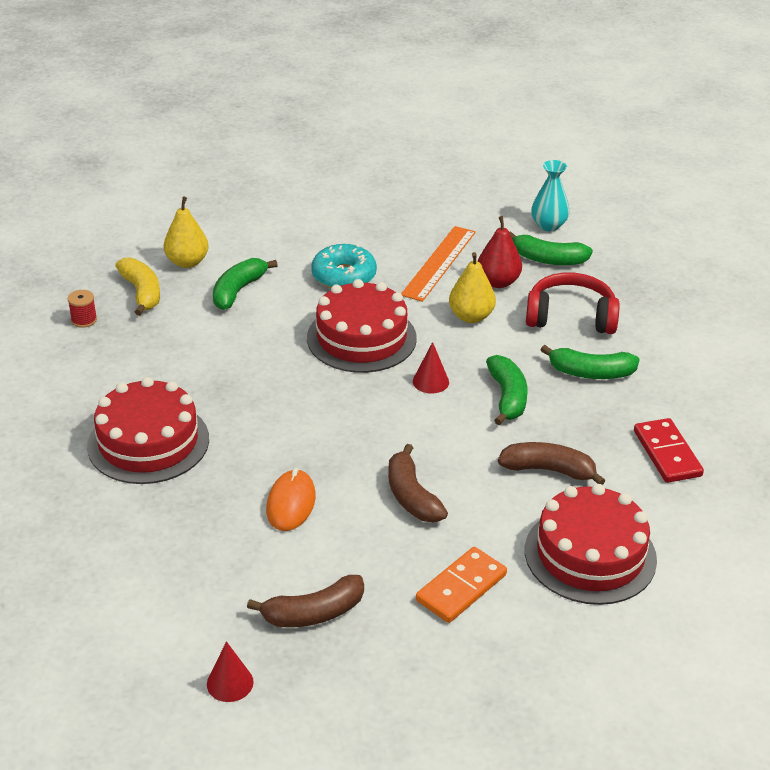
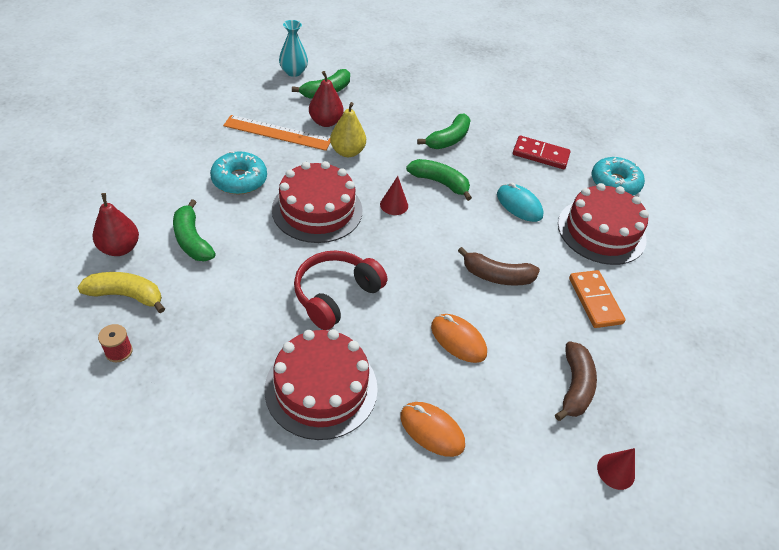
camera: 60 degrees left, 10 degrees up
(164, 530) = (432, 430): none -> orange mouse
(187, 262) = (120, 248): yellow pear -> red pear
(439, 263) = (277, 132): orange ruler -> orange ruler turned 45 degrees counterclockwise
(548, 470) = (519, 205): brown banana -> turquoise mouse
(570, 317) = (390, 116): red headphones -> red headphones (335, 295)
(701, 537) = (615, 183): none -> turquoise donut

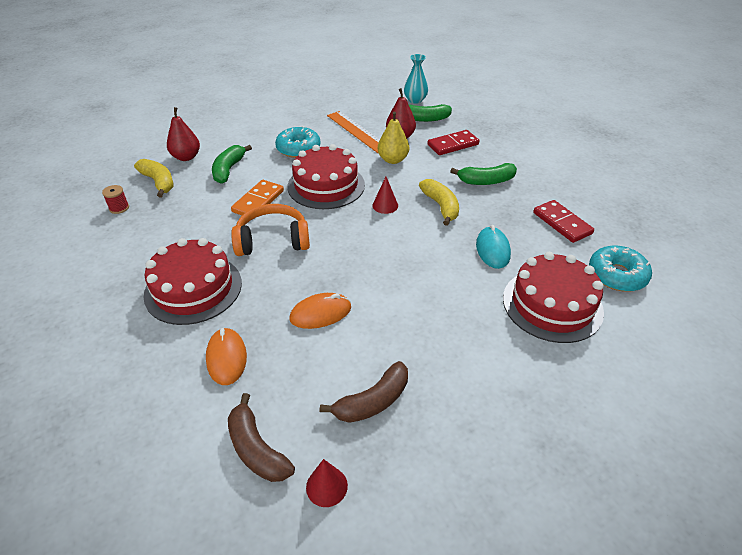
camera: 45 degrees right, 5 degrees down
(335, 295) = (273, 240): red headphones -> orange headphones
(382, 112) = (453, 145): none -> red domino
(440, 183) = (441, 206): green banana -> yellow banana
(458, 340) = (320, 313): orange mouse -> orange mouse turned 75 degrees clockwise
(497, 276) = (407, 288): brown banana -> brown banana (256, 449)
(595, 300) = (476, 352): orange domino -> orange domino (258, 201)

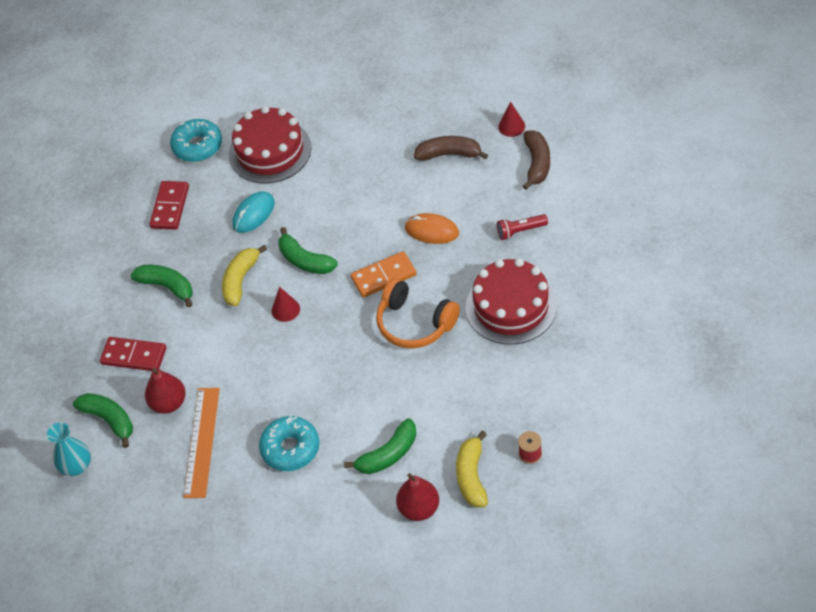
camera: 135 degrees left, 10 degrees up
(226, 358) = (520, 231): orange mouse -> red flashlight
(258, 201) = (392, 383): orange domino -> orange domino (383, 276)
(326, 185) = (313, 368): red cake -> none
(393, 160) = (215, 369): yellow pear -> none
(408, 239) = (305, 260): none -> green banana

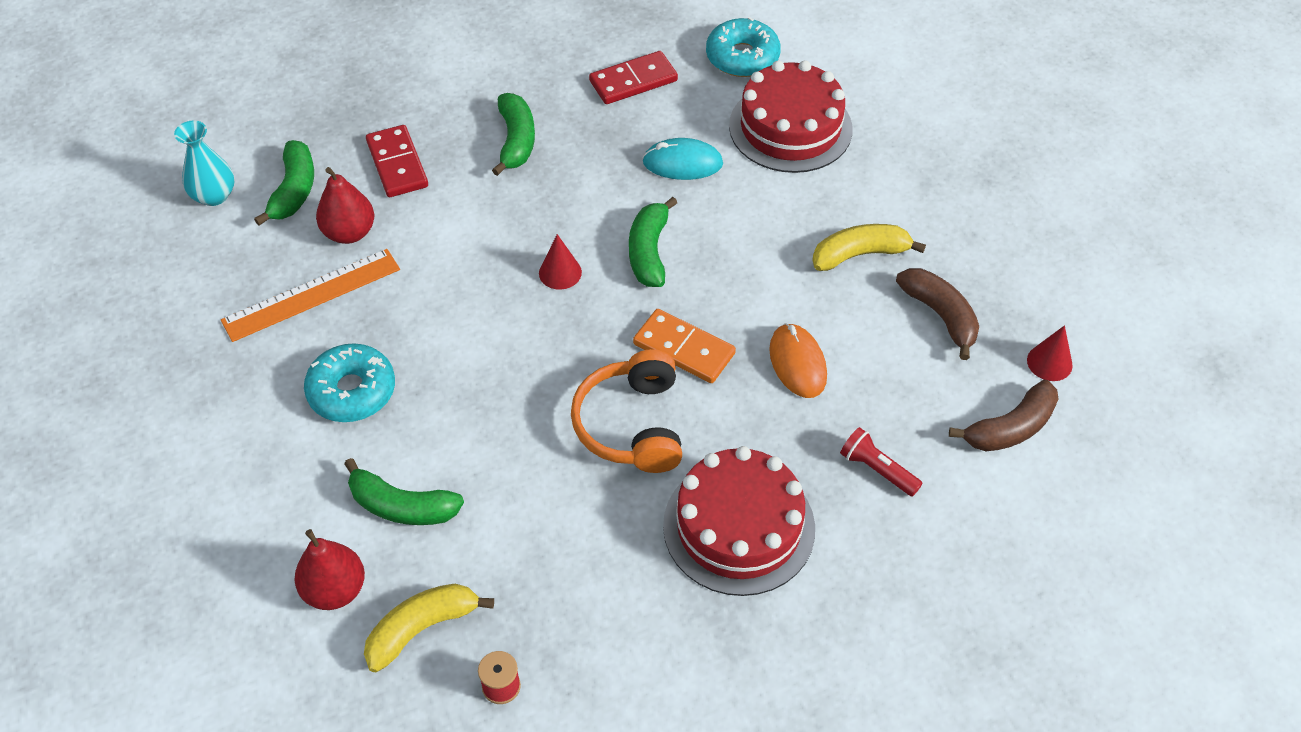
camera: 50 degrees right, 0 degrees up
(240, 280) = (573, 204): yellow banana -> yellow banana (860, 254)

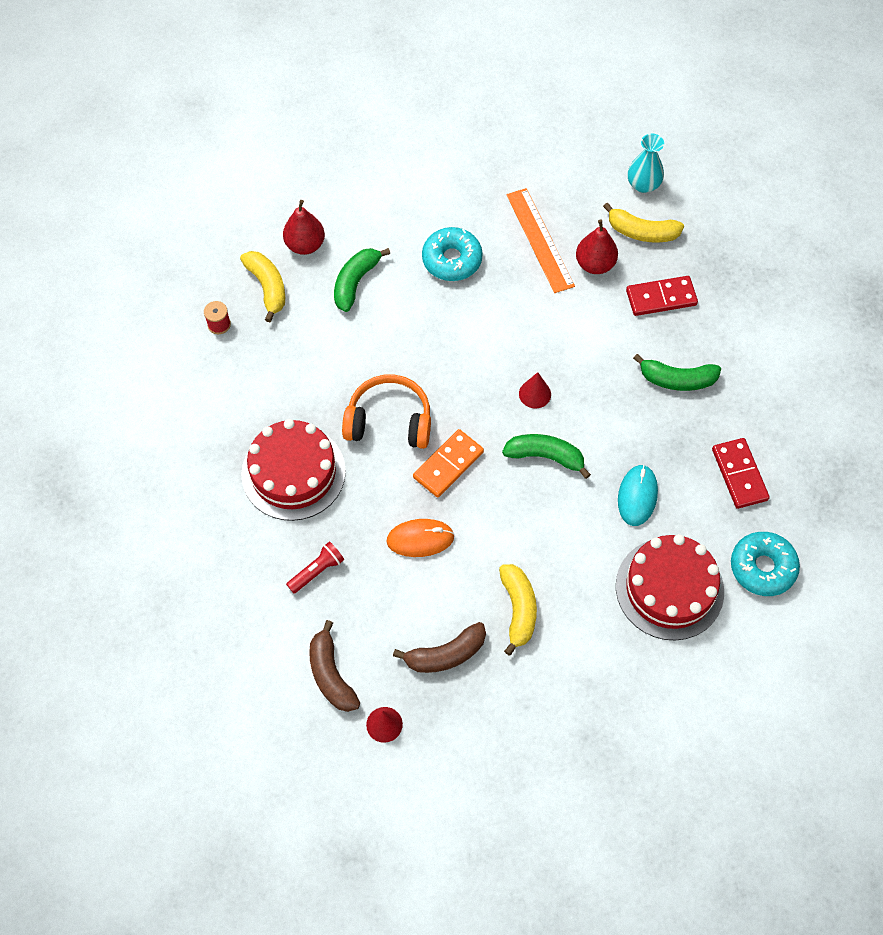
camera: 100 degrees right, 10 degrees up
(294, 190) = (642, 232): green banana -> yellow banana

